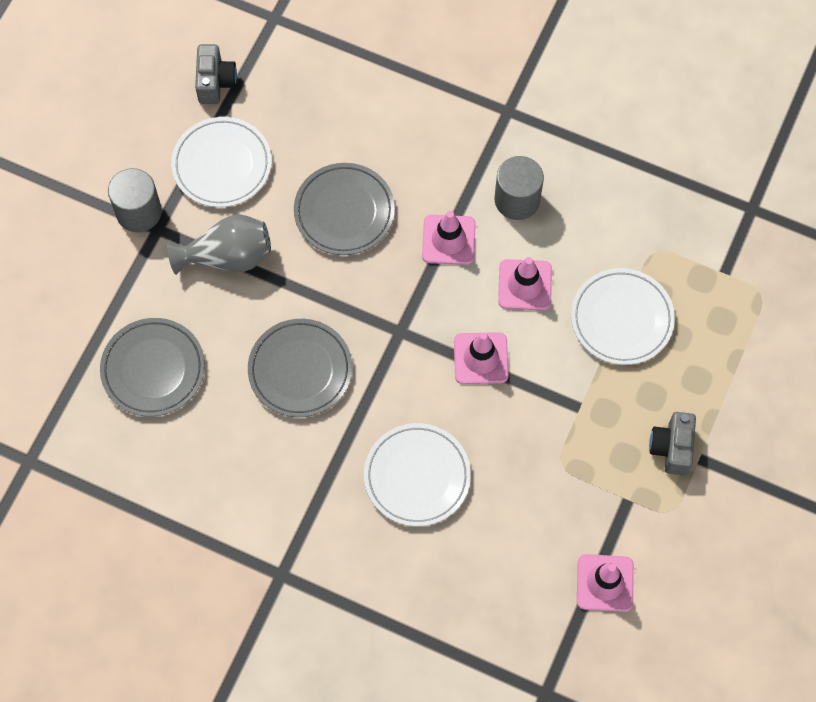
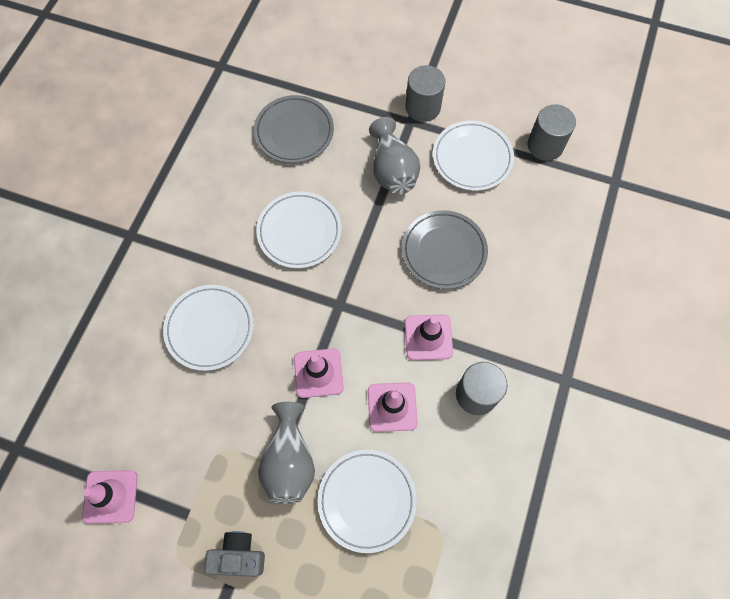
camera: 85 degrees right, 0 degrees up
(215, 82) = (545, 145): grey camera -> grey cylinder
(300, 370) = (299, 232): grey plate -> white plate
(576, 394) = (289, 460): none -> grey vase

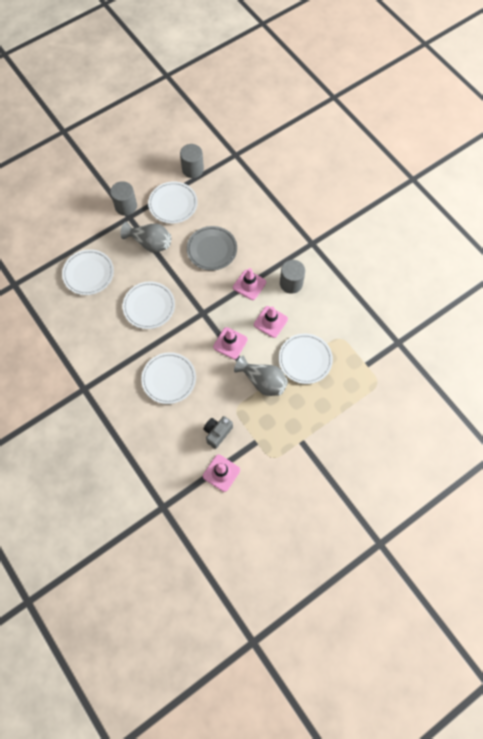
camera: 55 degrees left, 0 degrees up
(238, 556) = (291, 429): grey camera -> grey camera (217, 433)
(294, 132) = (88, 273): grey plate -> white plate

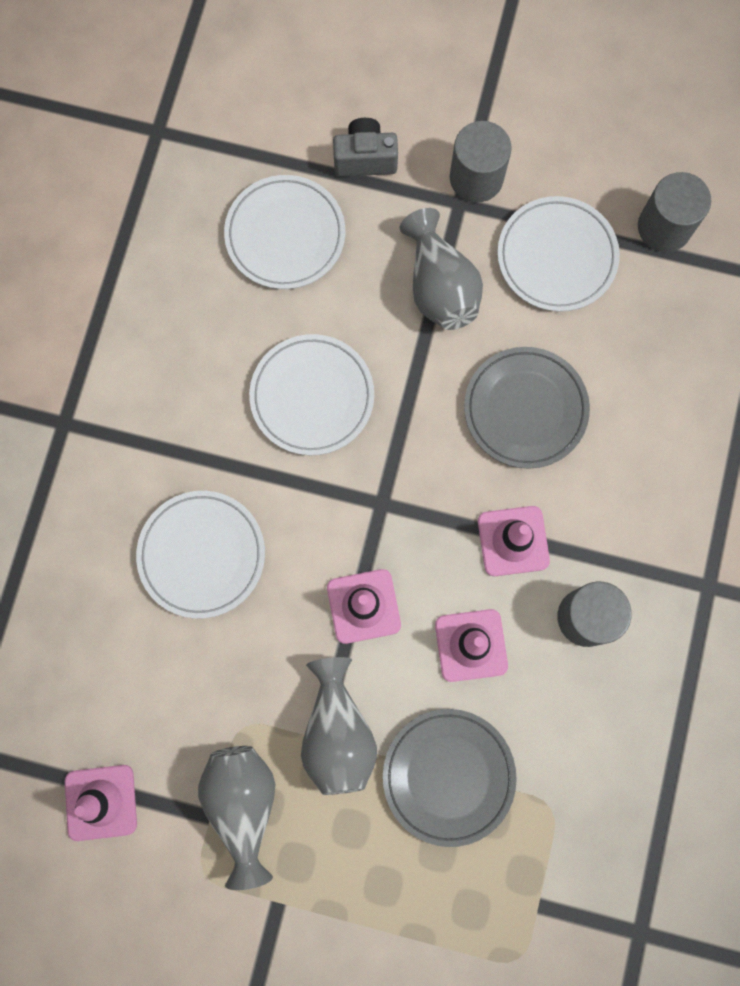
camera: 50 degrees right, 10 degrees up
(217, 433) = (170, 731): grey camera -> grey camera (365, 159)
(261, 428) = (243, 804): none -> grey vase
(305, 359) = (448, 776): white plate -> grey plate

